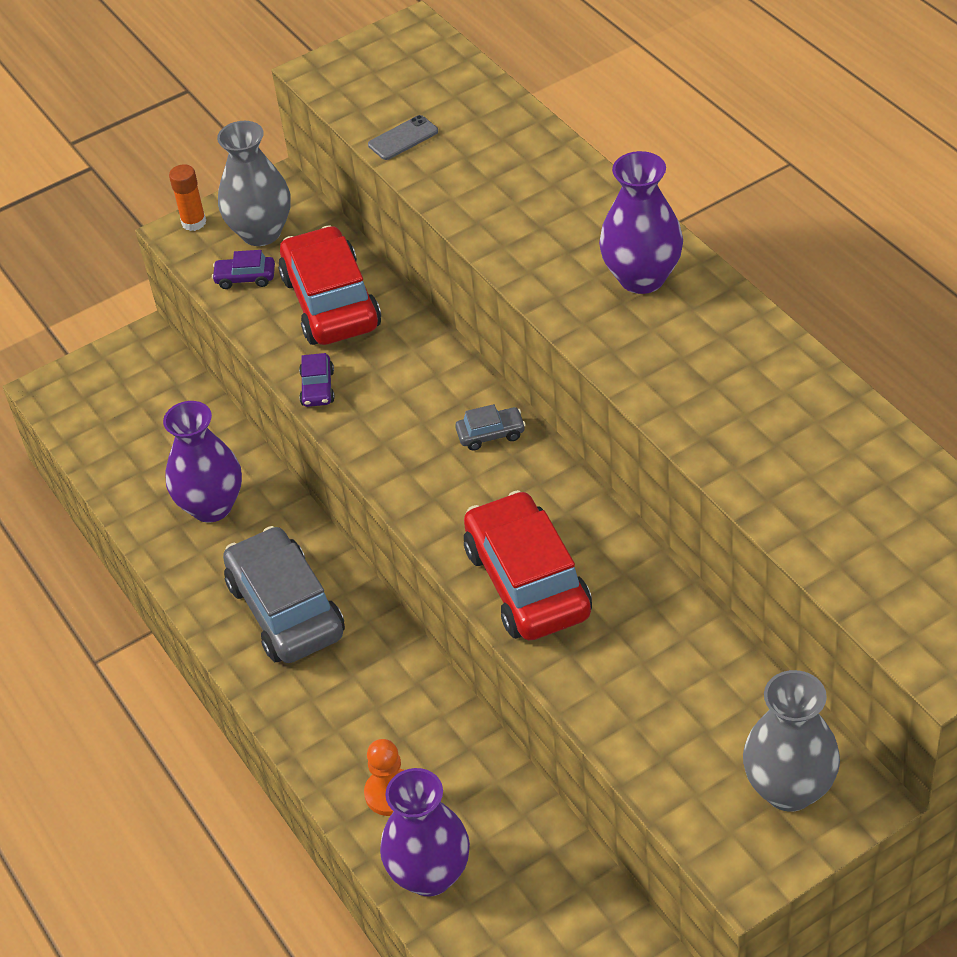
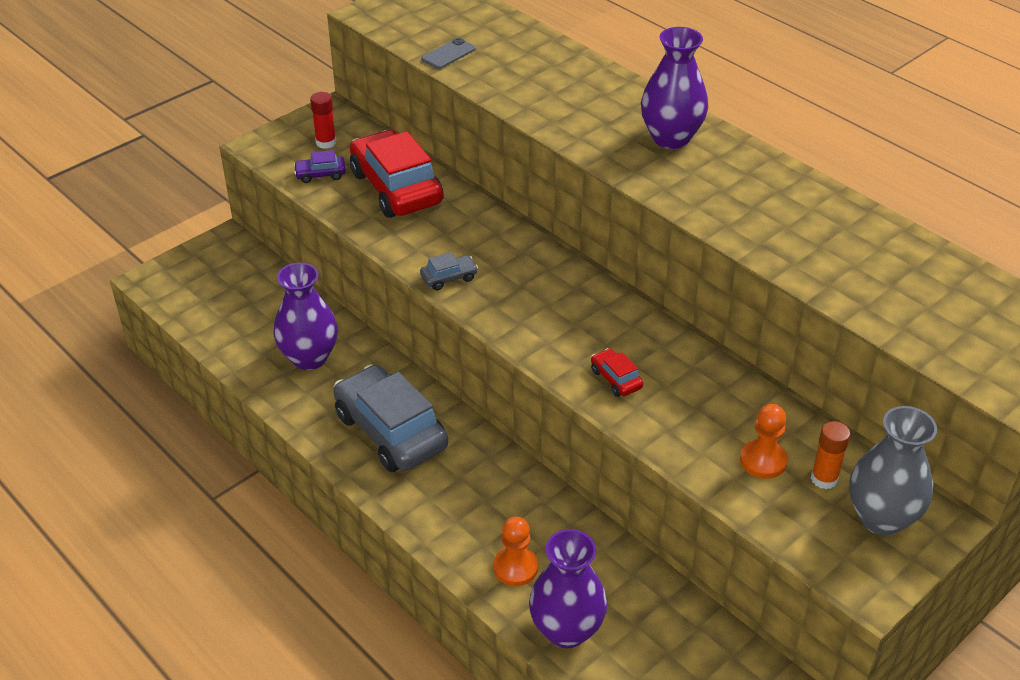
camera: 15 degrees left, 5 degrees down
(194, 222) = (268, 138): orange glue stick -> orange glue stick (824, 479)
(261, 232) = (326, 142): grey vase -> red glue stick
(318, 388) = (401, 249): purple car -> none
(491, 434) = (553, 273): grey car -> grey car (449, 278)
(527, 582) = (616, 379): red car -> red car, size x0.42
(671, 703) = (763, 460): none -> orange pawn

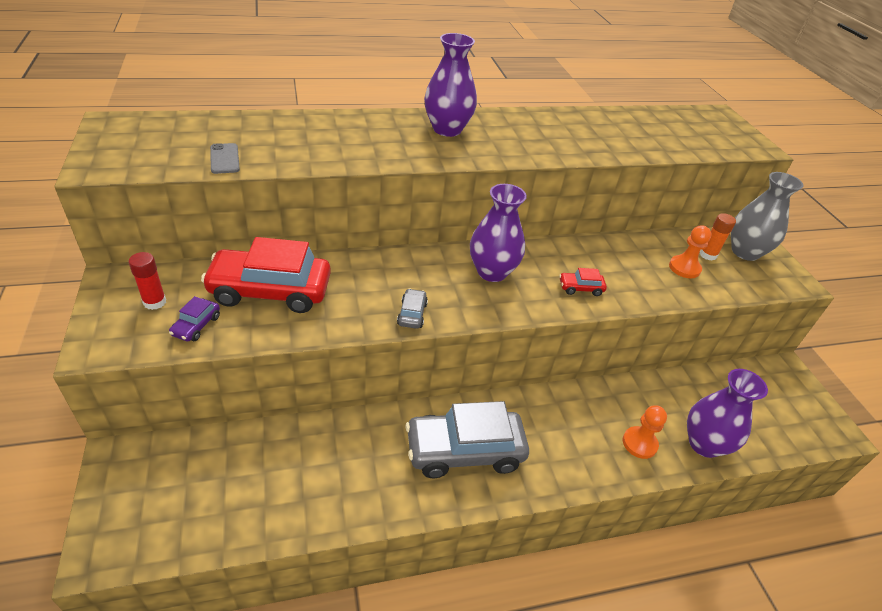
camera: 65 degrees left, 0 degrees up
(309, 358) = (338, 466): purple vase -> purple vase (492, 272)

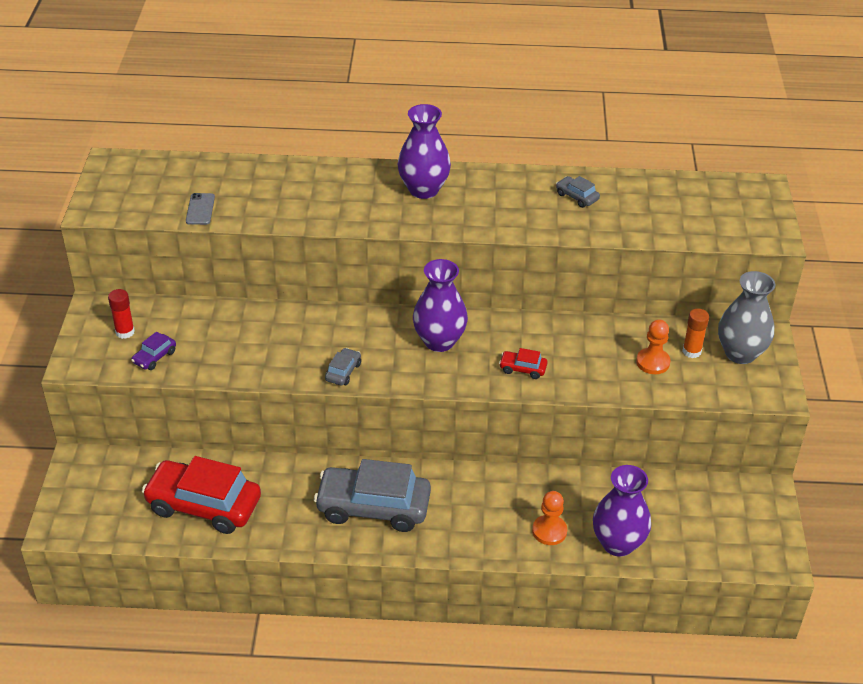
camera: 20 degrees right, 0 degrees up
(270, 291) = (223, 334): red car -> red car (204, 505)
(584, 127) = (577, 197): none -> grey car

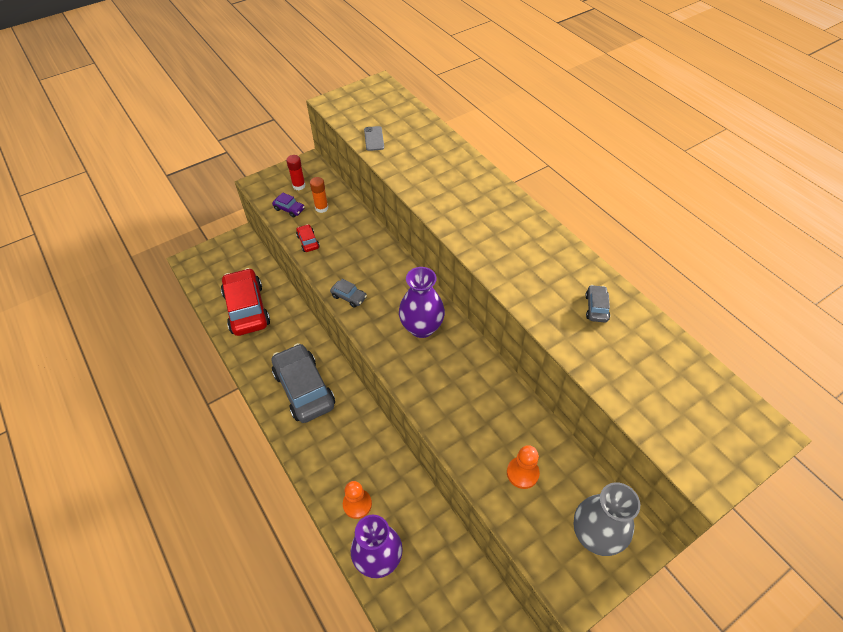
camera: 55 degrees right, 10 degrees up
(154, 357) = (289, 209): purple car -> purple car turned 150 degrees counterclockwise
(200, 209) = (374, 139): grey phone -> grey phone turned 60 degrees counterclockwise
(343, 372) = (349, 297): grey car -> grey car turned 45 degrees clockwise
(423, 190) = (504, 220): purple vase -> none
(522, 369) = (438, 391): red car -> red car (308, 242)
(691, 351) = (562, 495): orange glue stick -> orange glue stick (321, 208)

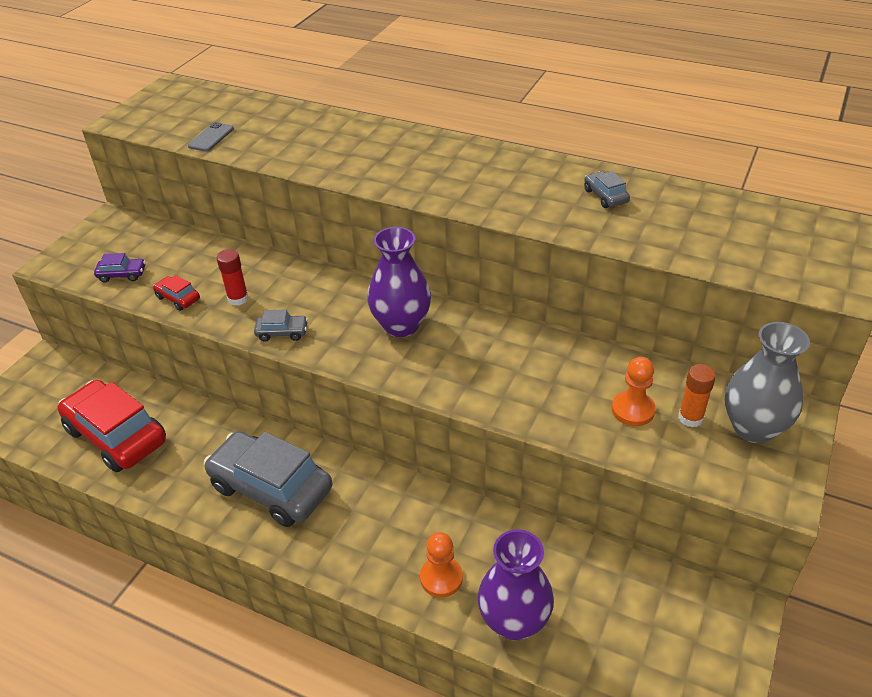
camera: 30 degrees left, 10 degrees down
(299, 186) = (116, 246): red glue stick -> red glue stick (238, 299)
(321, 208) = (168, 257): orange glue stick -> orange glue stick (690, 418)
(374, 139) = (211, 137): grey phone -> grey phone turned 60 degrees clockwise

